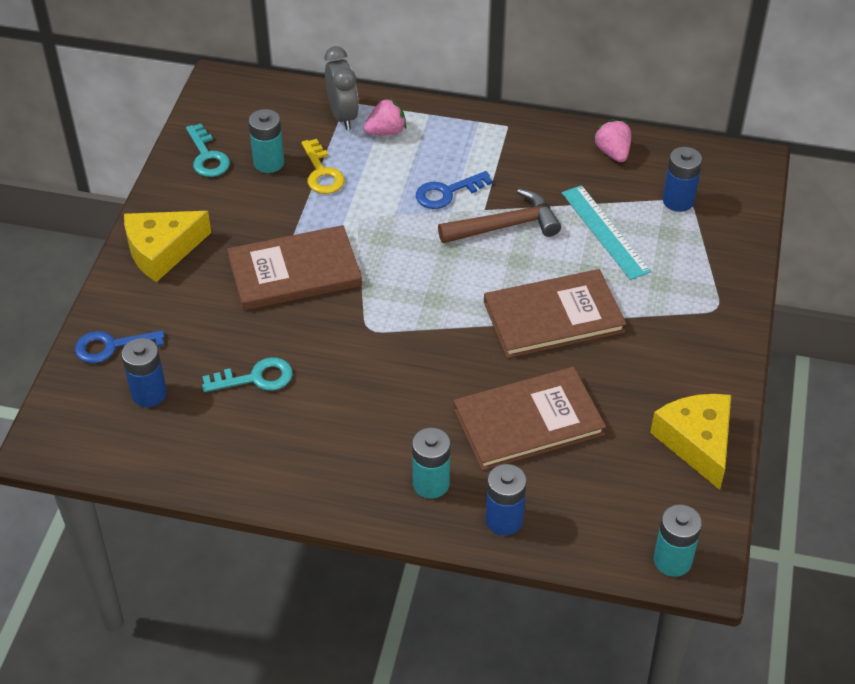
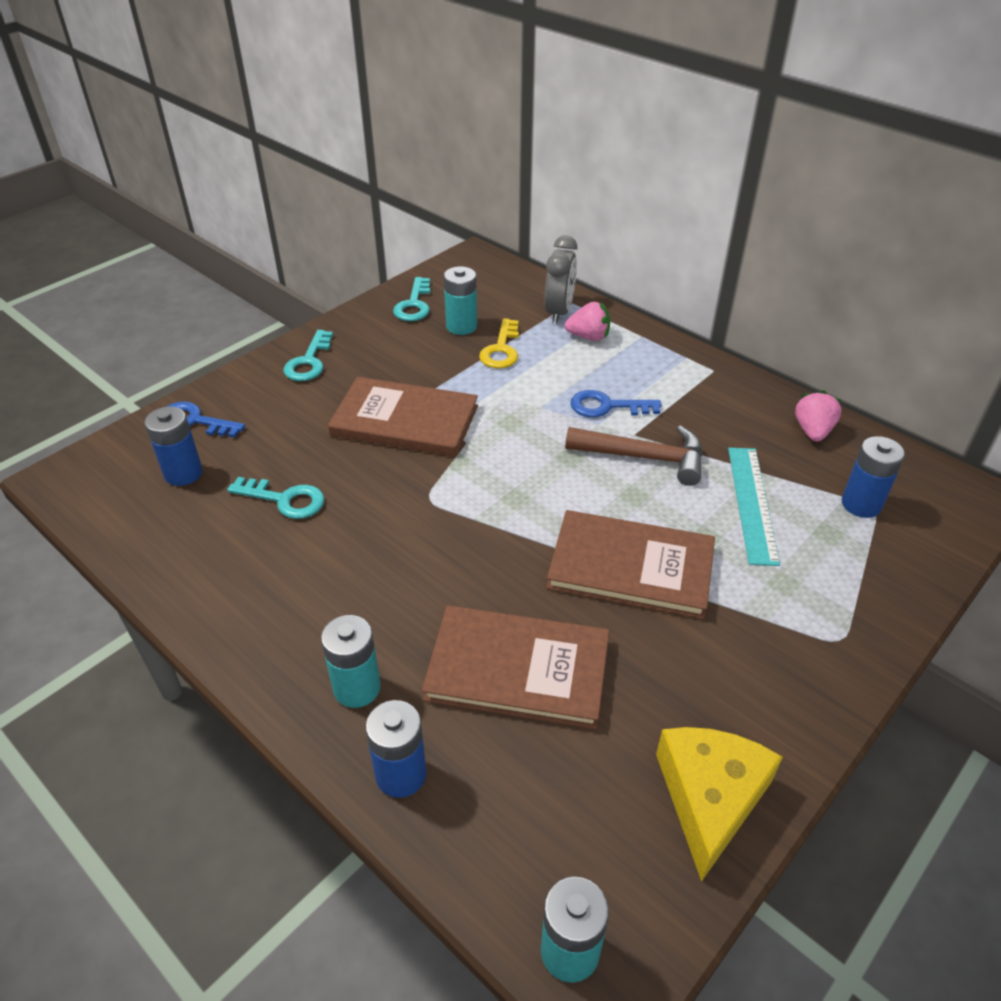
camera: 30 degrees right, 5 degrees down
(162, 251) = (309, 362): yellow cheese -> turquoise key

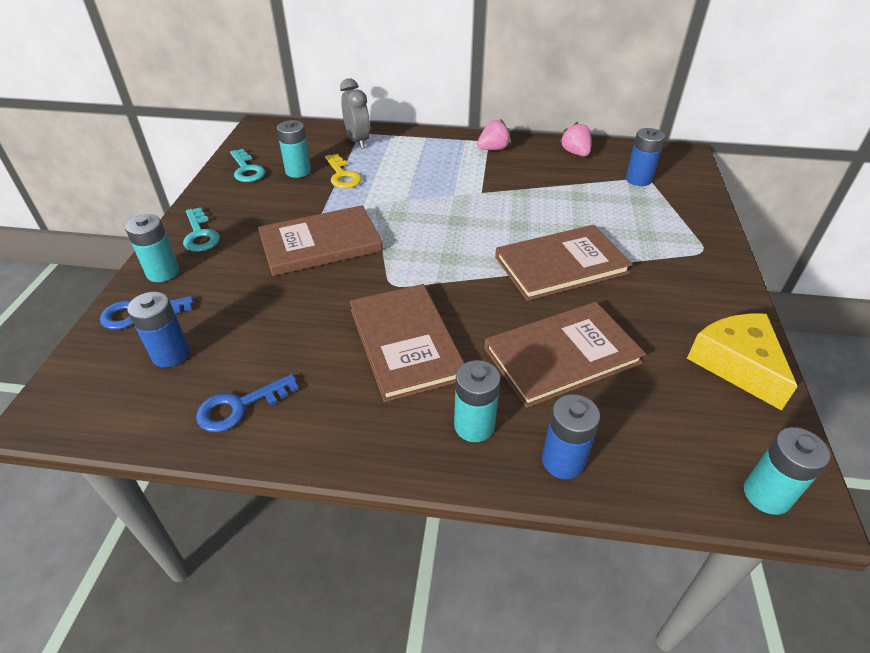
camera: 35 degrees left, 0 degrees up
(245, 388) = (163, 272): none -> turquoise battery
(285, 500) = (283, 333): turquoise key -> none
(380, 569) = (406, 343): none -> brown book
(588, 337) = (393, 148): pink strawberry -> pink strawberry (493, 149)
(607, 406) = (448, 183): blue key -> blue key (239, 406)
(644, 457) = (501, 202): brown hammer -> none
(752, 503) = (586, 202): turquoise ruler -> none

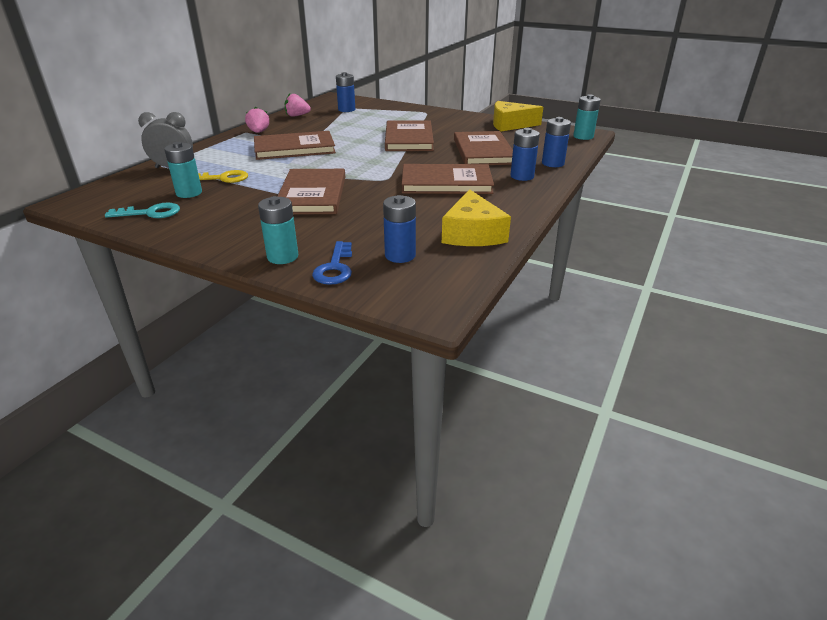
camera: 70 degrees left, 10 degrees down
(200, 234) = (240, 238): turquoise key -> none
(239, 406) = (472, 233): blue key -> yellow cheese
(456, 188) = (294, 148): none -> brown book
(474, 426) = (522, 176): turquoise battery -> blue battery

